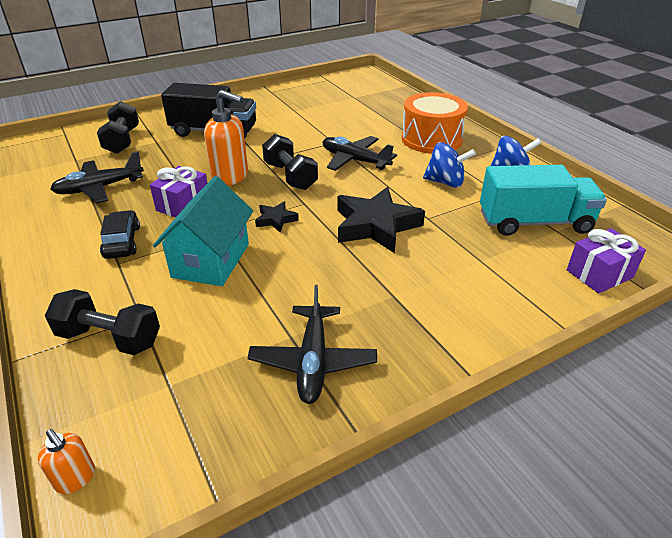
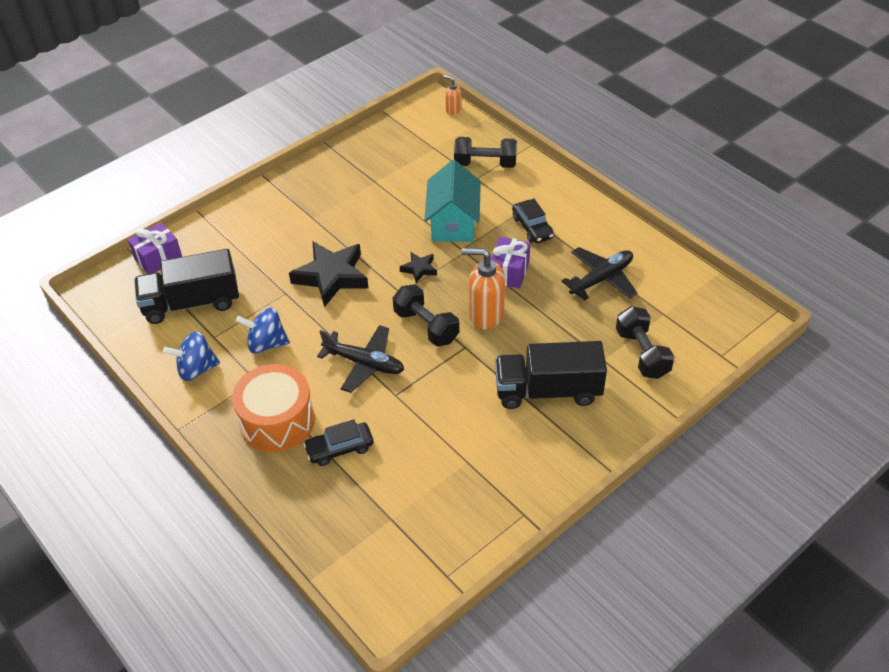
camera: 170 degrees right, 10 degrees up
(313, 361) = (358, 171): black plane -> none
(383, 123) = (339, 448): none -> black car
(534, 222) = (191, 303): turquoise truck -> black truck

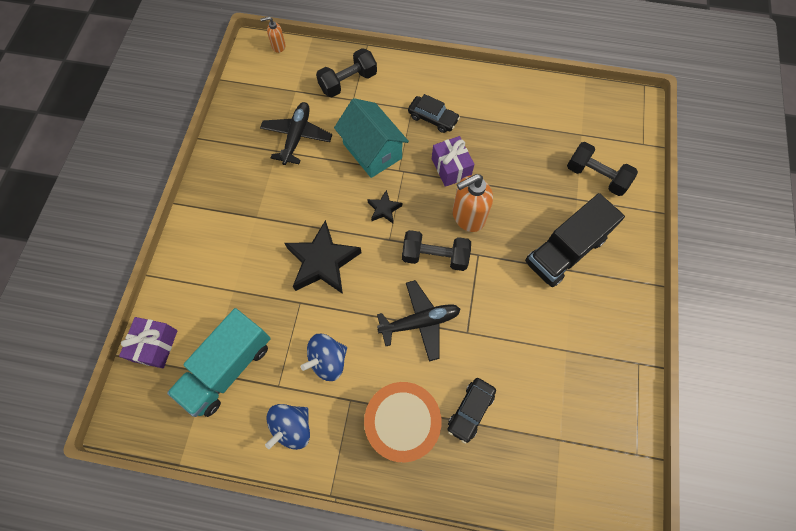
camera: 40 degrees left, 20 degrees up
(191, 303) = (228, 368): black truck -> turquoise truck
(601, 279) = (518, 132): black plane -> black plane (297, 137)

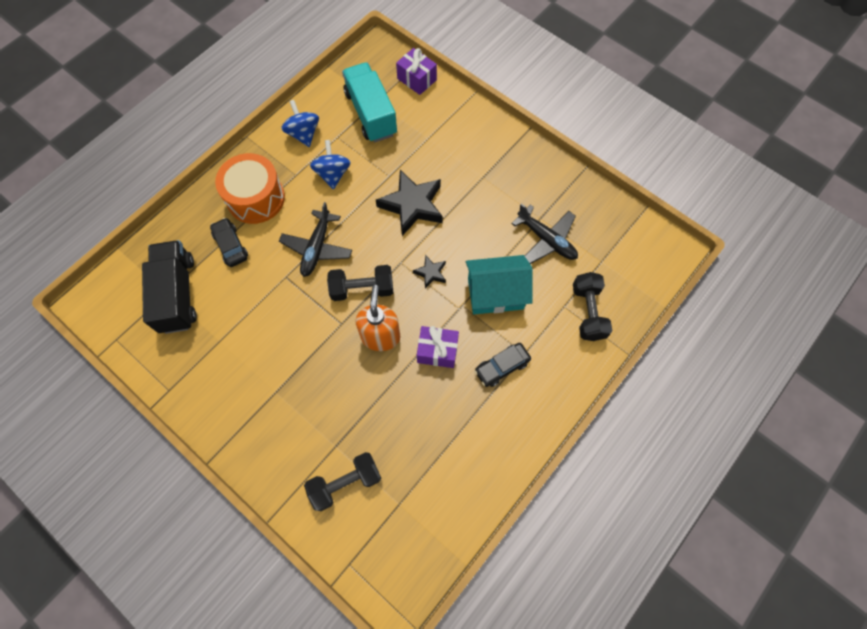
camera: 120 degrees right, 0 degrees up
(278, 46) = (666, 270): orange soap dispenser -> none
(435, 256) = (362, 289): black dumbbell -> black dumbbell turned 45 degrees clockwise
(565, 250) = (296, 398): black truck -> black truck (177, 294)

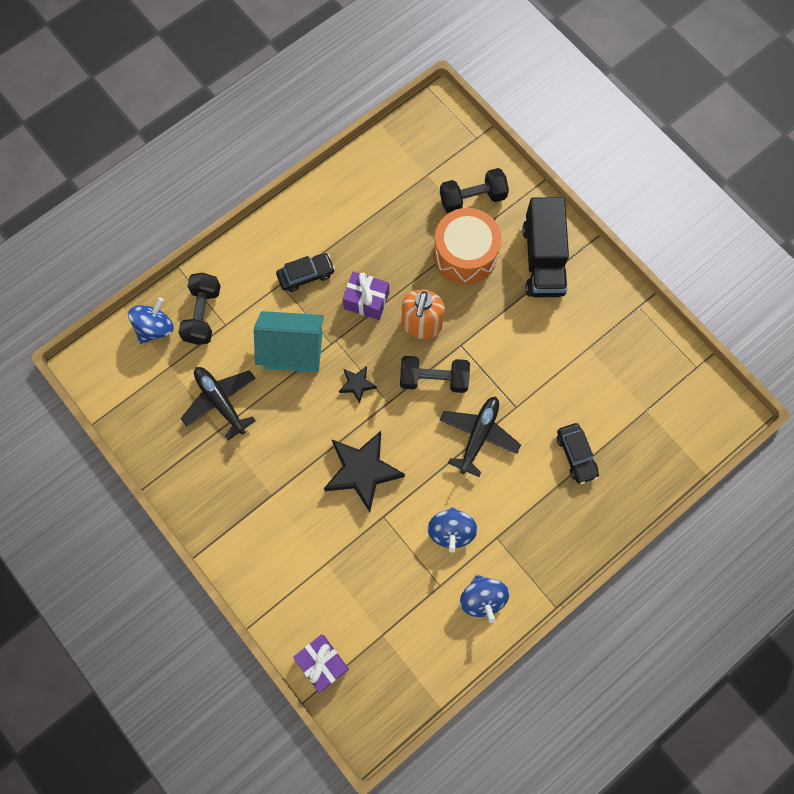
camera: 170 degrees left, 5 degrees up
(177, 294) = (634, 406): black truck -> black truck (542, 259)
(256, 198) = (546, 513): orange drum -> orange drum (465, 255)
(371, 113) = (392, 615): turquoise truck -> none
(627, 292) = (155, 328): none -> blue spinning top

